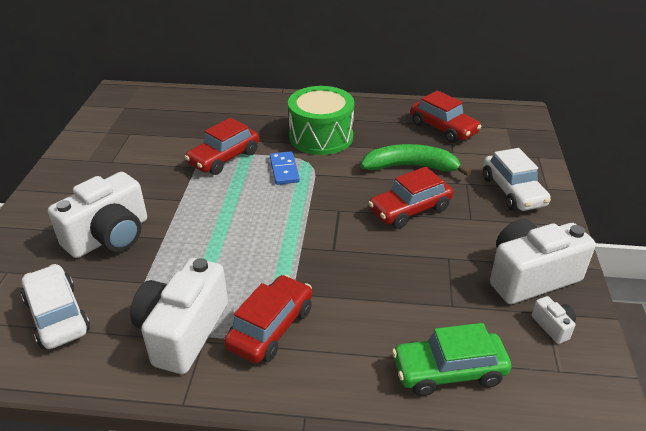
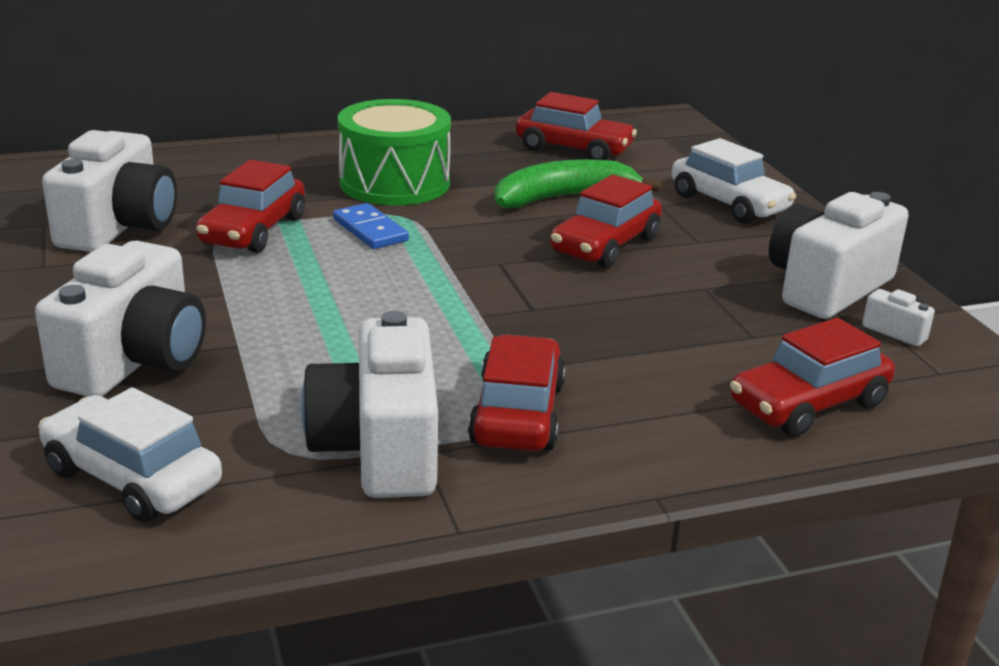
camera: 25 degrees left, 10 degrees down
(162, 142) = (119, 227): none -> white camera
(449, 371) = (808, 404): green car -> red car

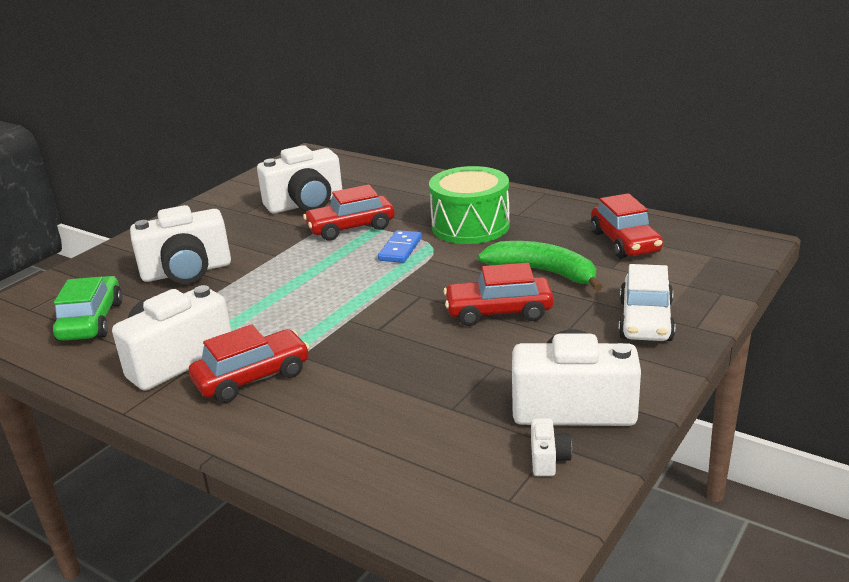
camera: 55 degrees right, 0 degrees up
(132, 478) = (91, 321): white car -> green car
(808, 404) = (385, 463): red car -> none

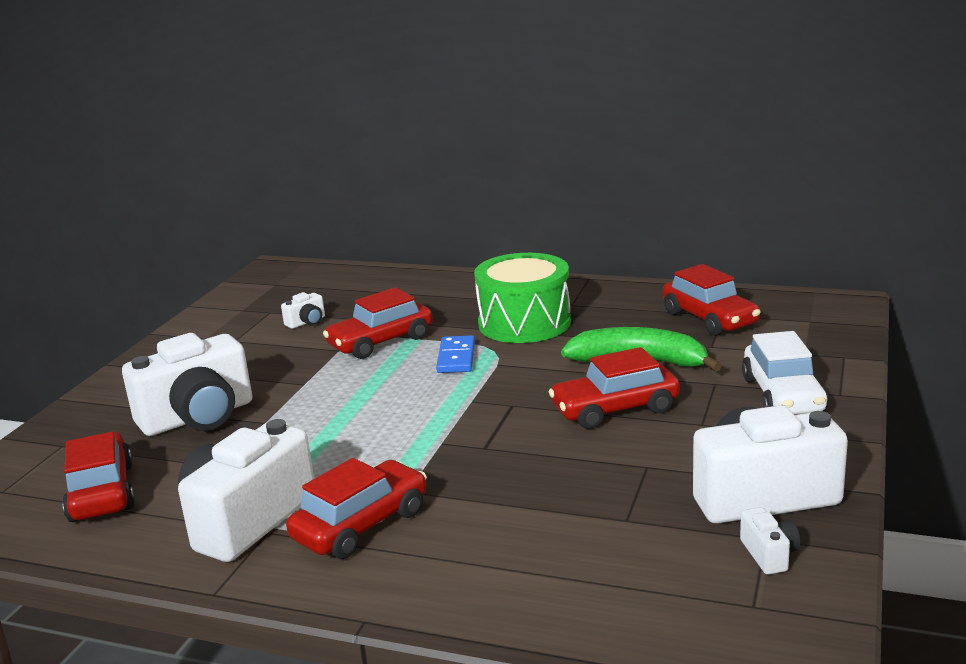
camera: 15 degrees left, 5 degrees down
(91, 321) = (101, 492): green car -> red car
(305, 204) = (307, 322): white camera -> white camera, size x0.42

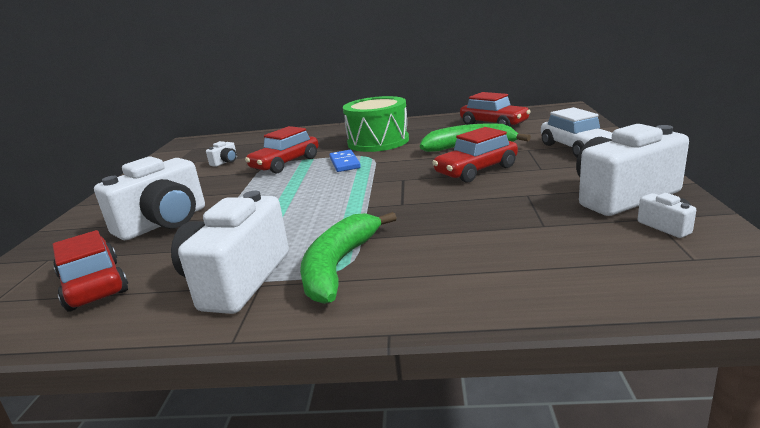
camera: 15 degrees left, 0 degrees up
(361, 525) = (339, 265): red car -> green banana

